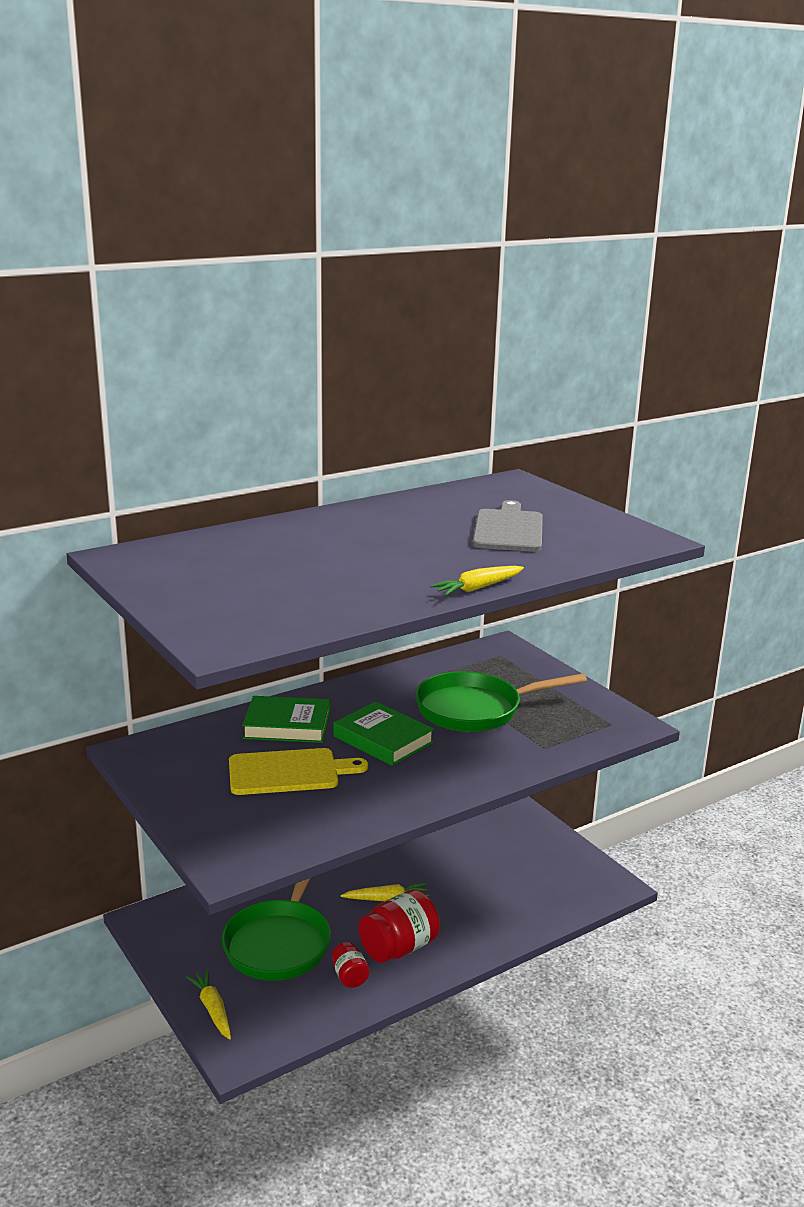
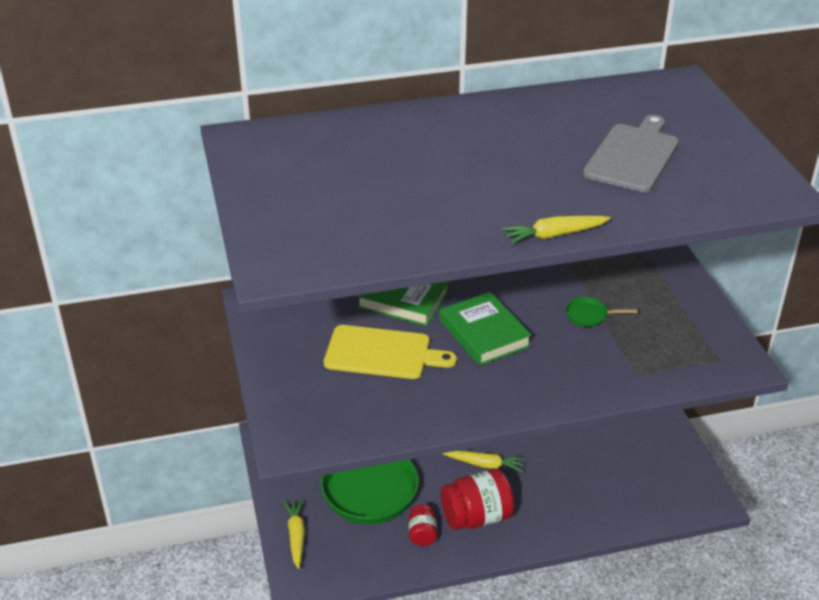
camera: 20 degrees right, 15 degrees up
(475, 709) = (589, 315): green pan -> green pan, size x0.40

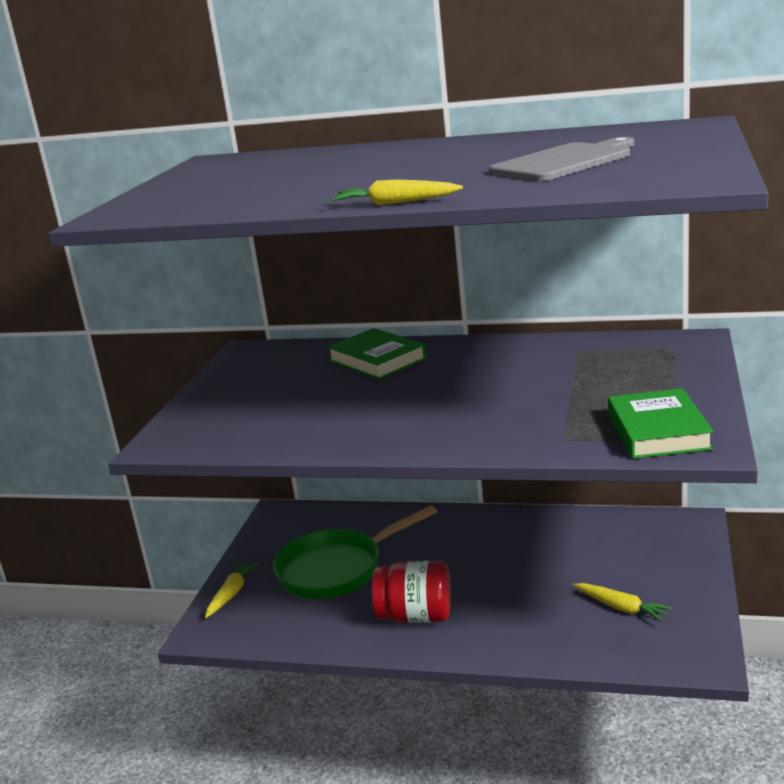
camera: 30 degrees right, 15 degrees down
(382, 353) = (315, 393): yellow cutting board -> none
(422, 534) = (348, 619): red jar -> none
(484, 333) = (430, 390): green book -> green book (658, 431)
(485, 464) = (461, 573): yellow carrot -> yellow carrot (621, 608)
(589, 315) = (557, 388): green pan -> none

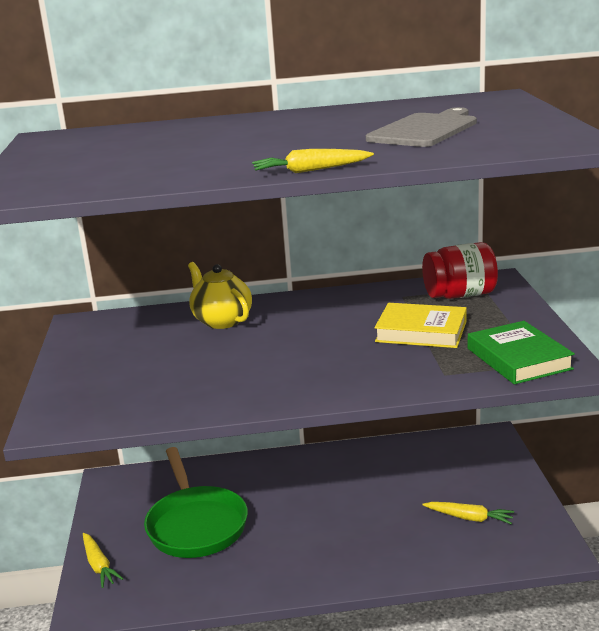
camera: 20 degrees left, 0 degrees up
(231, 594) = (99, 565): yellow carrot -> yellow carrot turned 150 degrees clockwise
(337, 569) = (196, 524): green pan -> green pan turned 60 degrees counterclockwise
(377, 360) = (222, 321): green book -> yellow teapot
(415, 616) = (293, 556): red jar -> red jar (460, 295)
(571, 390) = (421, 331): none -> yellow book

